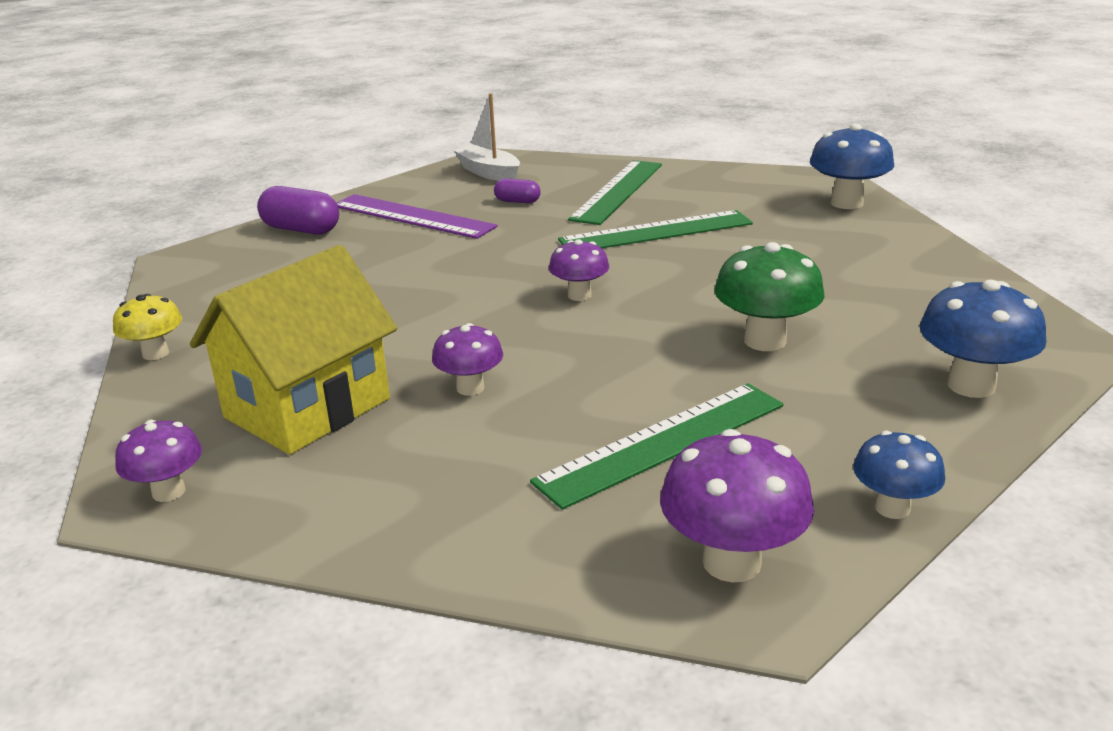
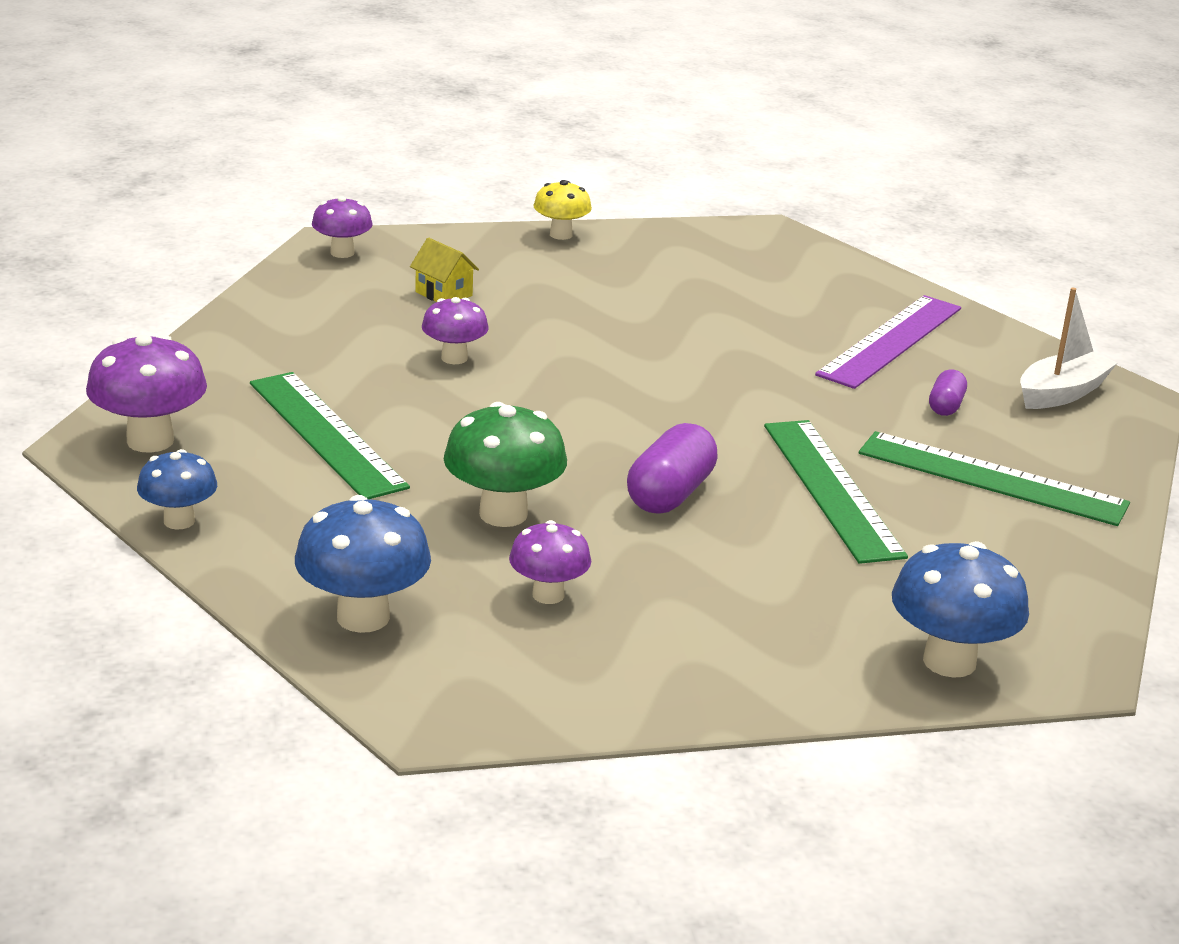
camera: 90 degrees right, 0 degrees up
(301, 230) = (848, 283): purple capsule -> purple capsule (670, 494)
(307, 408) = (443, 294): yellow house -> yellow house, size x0.40
(579, 295) = (642, 423): purple mushroom -> purple mushroom (548, 595)

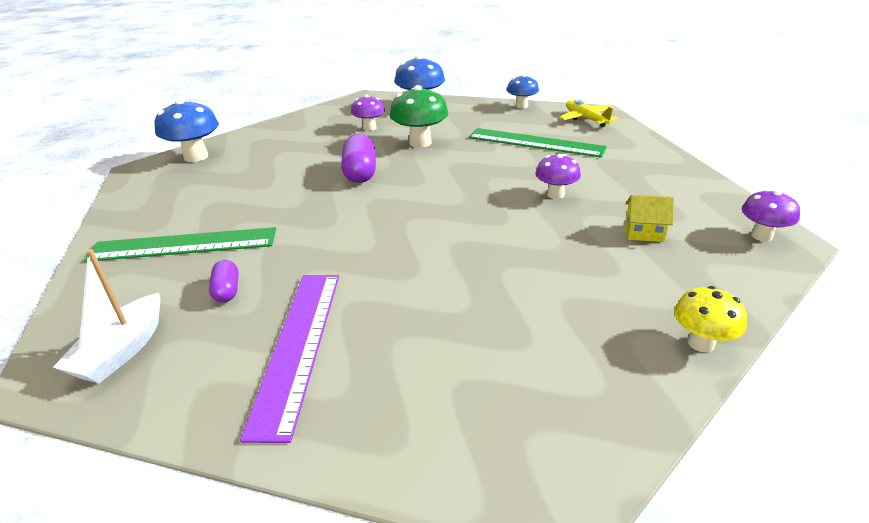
camera: 150 degrees right, 5 degrees up
(150, 441) = (586, 119): purple mushroom -> yellow plane
(832, 489) = (280, 203): green ruler -> none

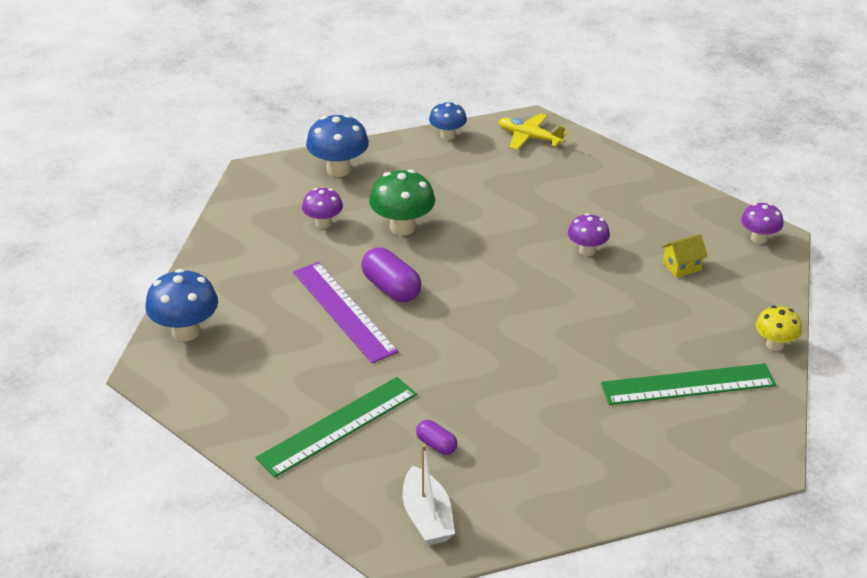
camera: 35 degrees left, 5 degrees up
(298, 346) = (543, 457): purple ruler -> purple ruler (344, 311)
(535, 143) = (512, 189): green ruler -> green ruler (688, 385)

